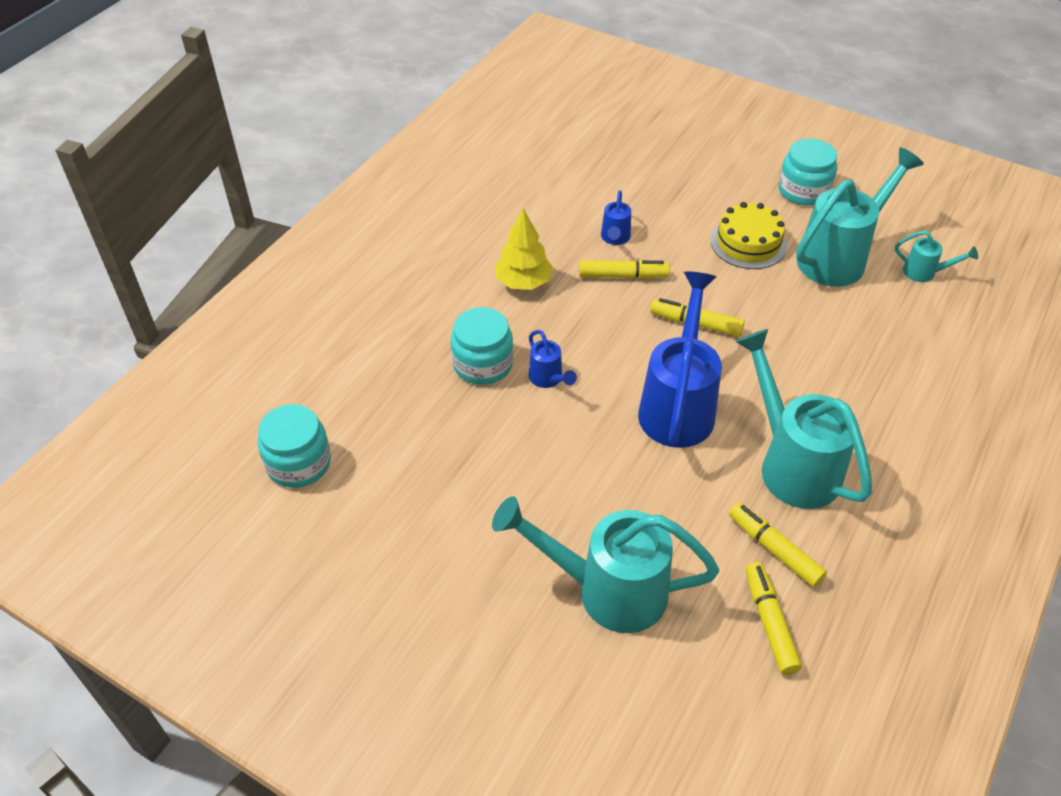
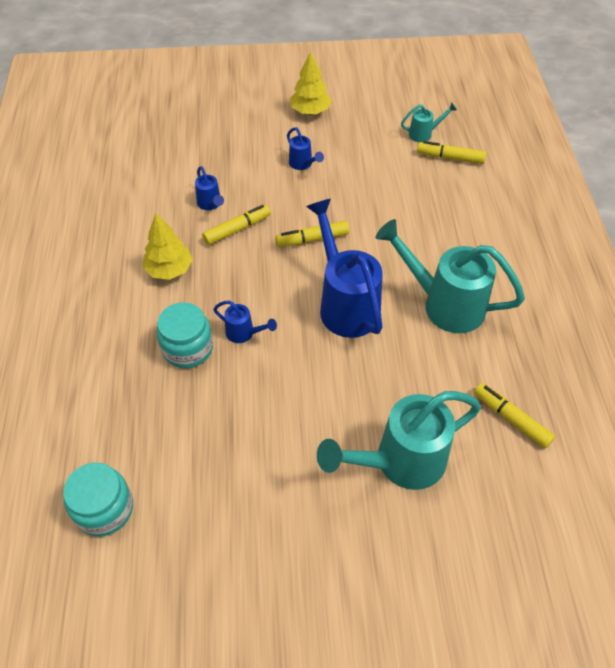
camera: 35 degrees left, 5 degrees up
(748, 243) = (303, 164): yellow cake -> blue watering can
(774, 549) = (477, 368): yellow marker -> yellow marker (450, 158)
(803, 191) = (310, 111): turquoise jar -> yellow tree
(839, 257) = (367, 147): turquoise watering can -> none

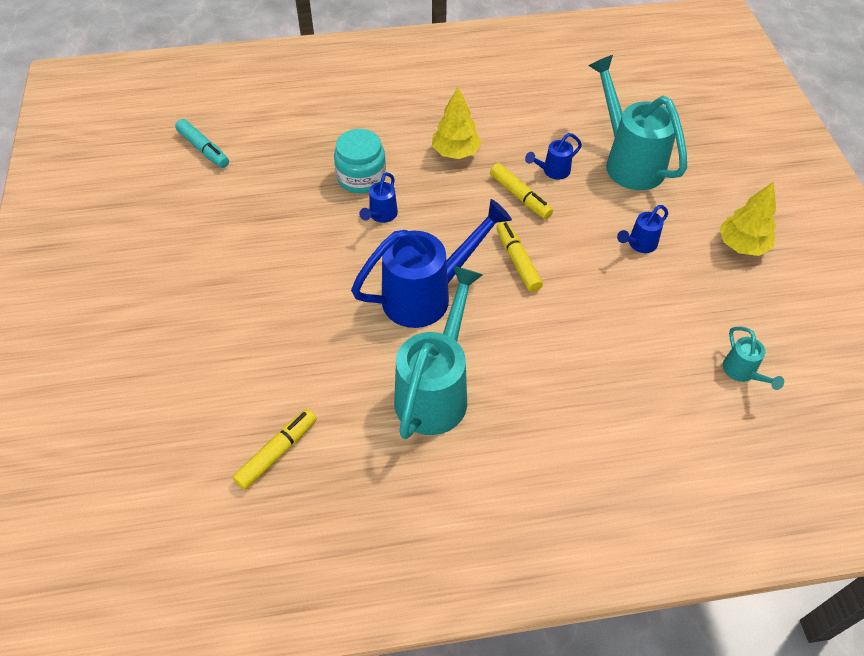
camera: 85 degrees right, 0 degrees up
(104, 509) = (204, 149): turquoise jar -> turquoise marker
(399, 462) = (230, 347): turquoise watering can -> turquoise watering can (628, 161)
(450, 158) = (701, 404): yellow marker -> none

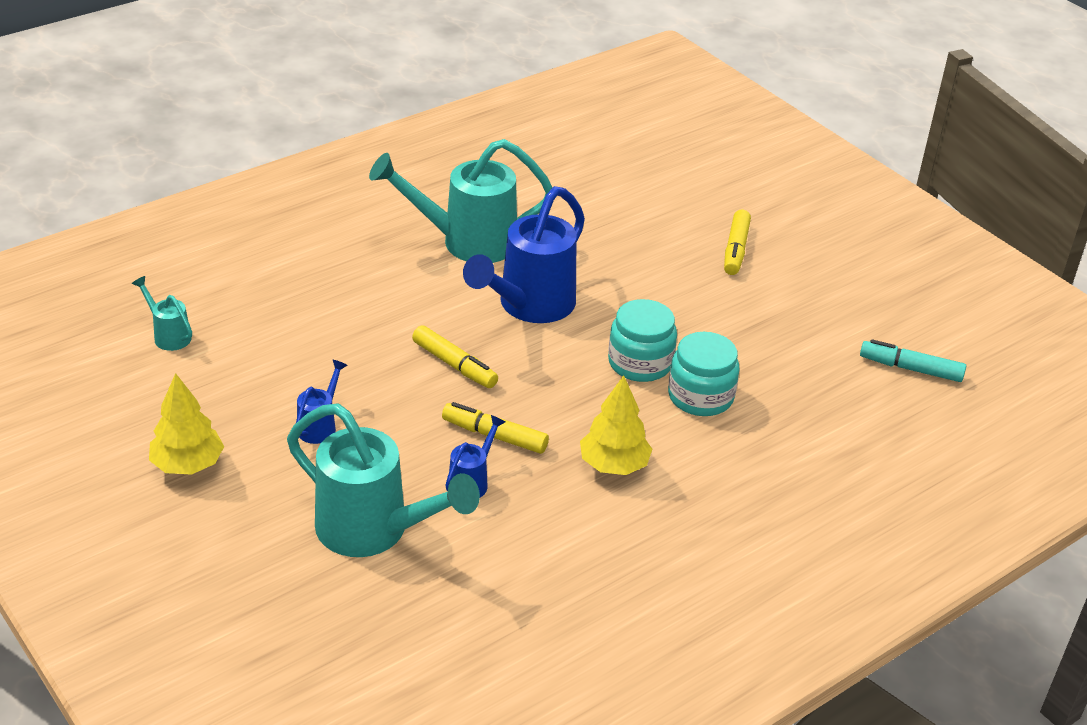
camera: 150 degrees right, 15 degrees down
(277, 452) = (566, 173): yellow marker -> yellow marker (735, 250)
(381, 216) = (640, 363): blue watering can -> turquoise jar
(436, 390) = (466, 242): turquoise watering can -> turquoise watering can turned 90 degrees clockwise

